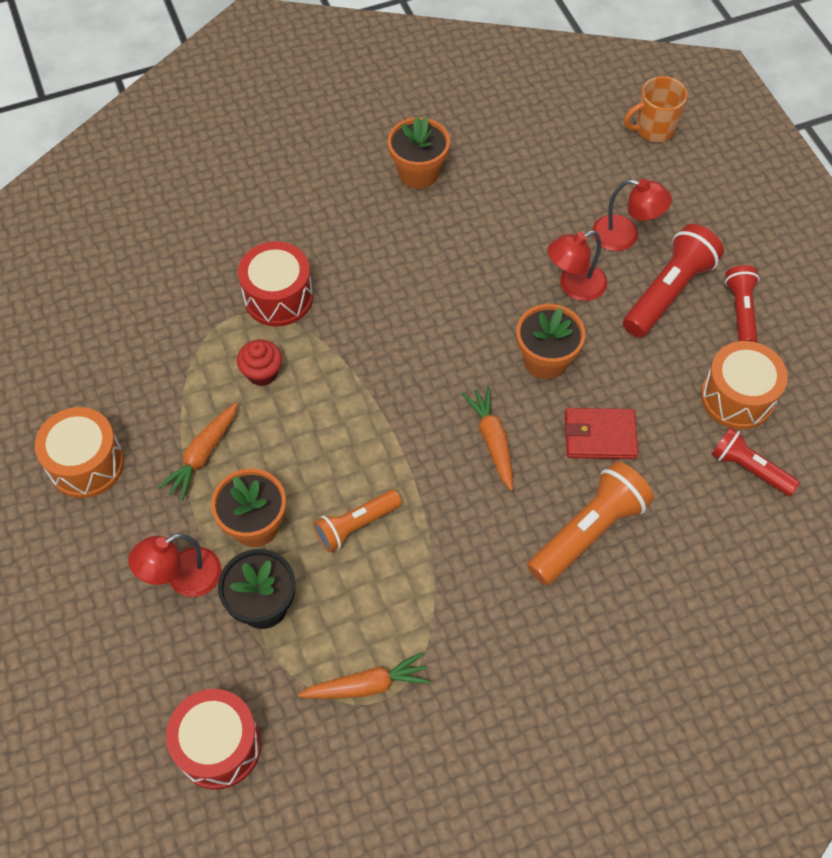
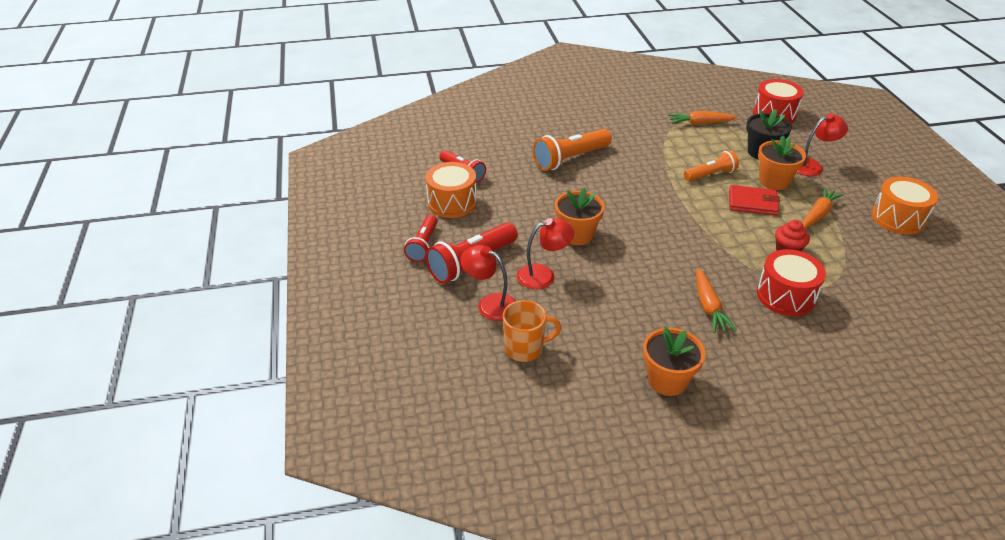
camera: 170 degrees left, 20 degrees down
(492, 441) = (621, 200): orange carrot -> orange carrot (708, 306)
(599, 436) = (550, 195): red wallet -> red wallet (752, 203)
(653, 129) = (425, 392): orange mug -> orange mug (525, 348)

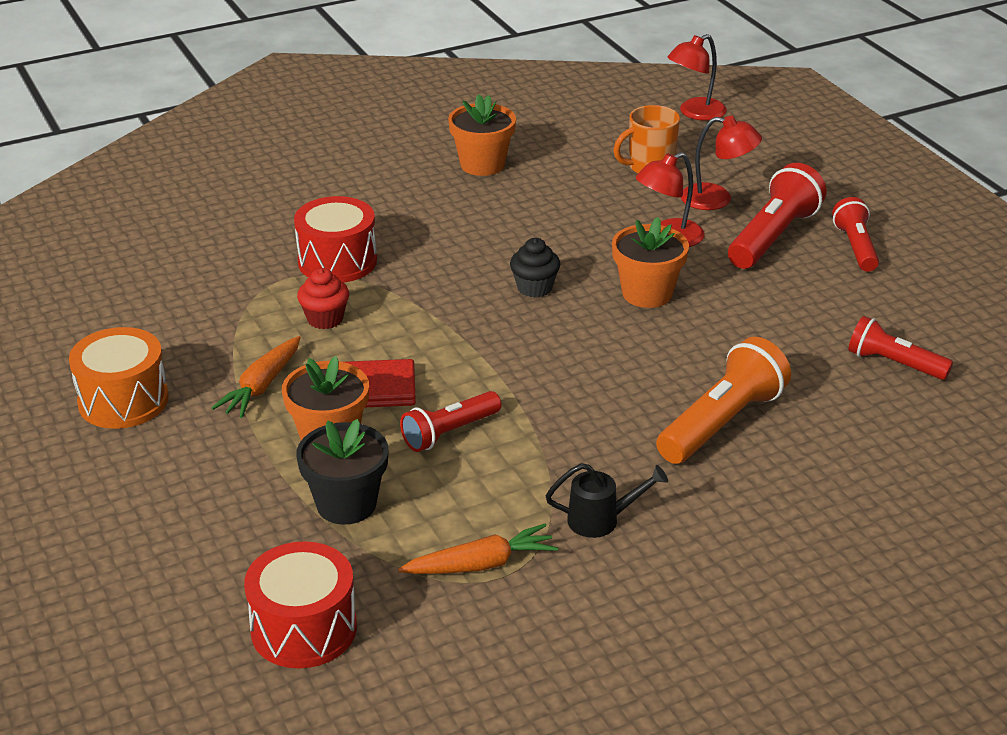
camera: 165 degrees right, 5 degrees down
(452, 202) = (867, 310): orange drum -> none
(644, 130) = (600, 520): none -> black watering can
(648, 251) = (534, 288): none -> black cupcake
(708, 306) = (441, 235): orange carrot -> none
(710, 175) = (449, 432): orange flashlight -> red flashlight
(812, 166) = (247, 487): red lamp -> red lamp (695, 113)

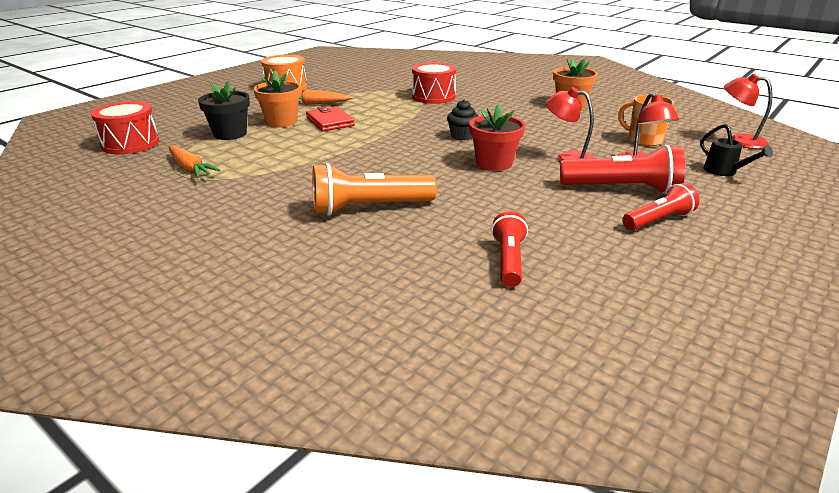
camera: 65 degrees right, 5 degrees down
(325, 319) = (381, 103): red cupcake -> none
(449, 432) = (304, 142): red flashlight -> none
(600, 520) = (242, 190): black watering can -> black watering can (724, 171)
(647, 293) = (494, 163): orange flower pot -> red flower pot
(722, 423) = (369, 208): orange flashlight -> orange flashlight turned 150 degrees clockwise

